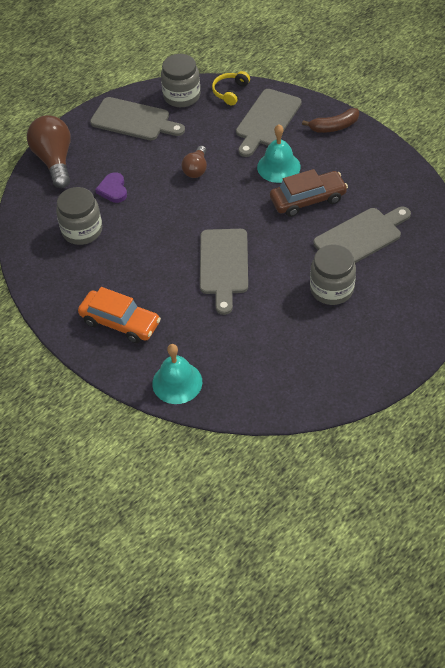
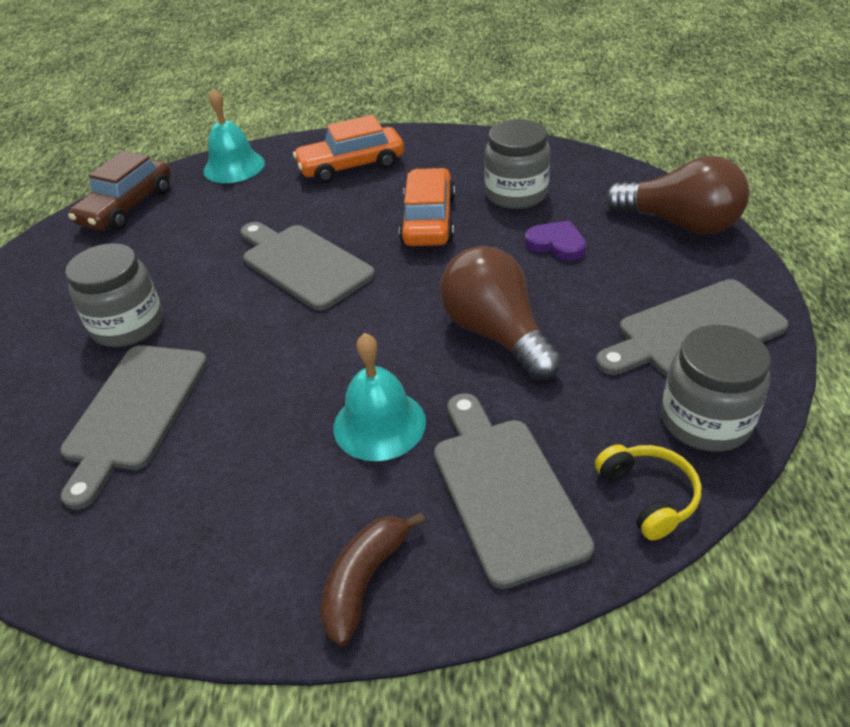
camera: 135 degrees right, 10 degrees down
(140, 247) = (428, 220): none -> orange car
(196, 169) = (496, 334): brown light bulb -> brown light bulb, size x1.75
(308, 200) = (273, 408): brown car -> brown car (127, 207)

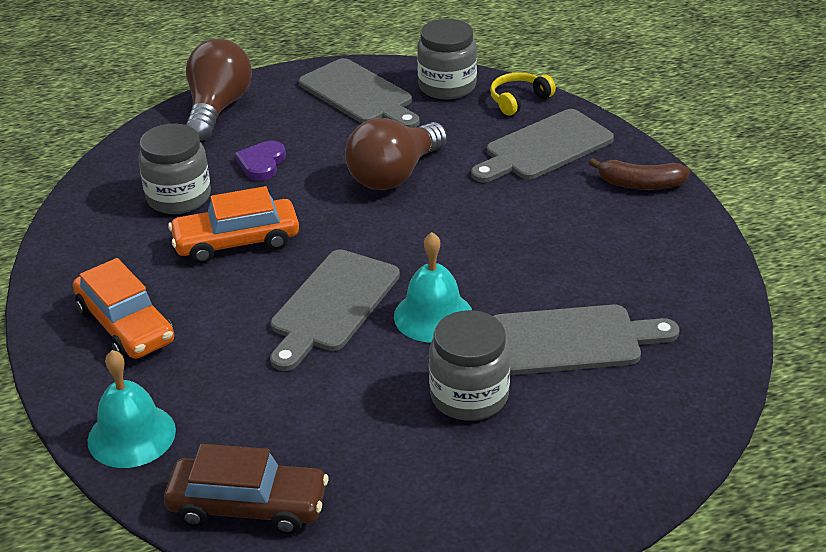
camera: 110 degrees left, 5 degrees down
(379, 424) = (516, 208): turquoise bell -> turquoise bell (433, 315)

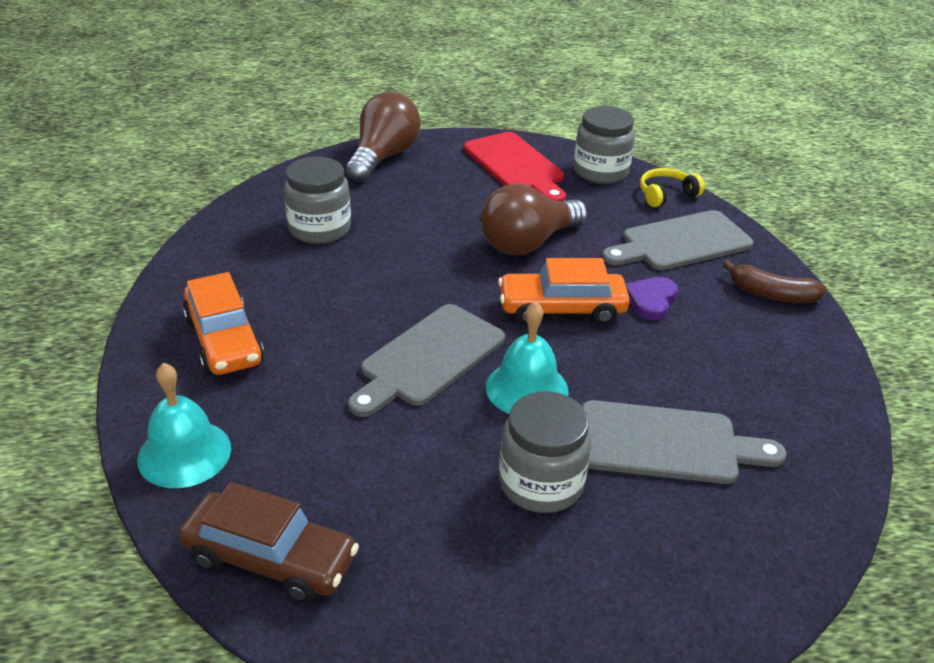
camera: 10 degrees right, 0 degrees up
(236, 242) = (357, 279): orange car -> orange car (561, 308)
(262, 163) = (406, 211): purple heart -> purple heart (651, 300)
(359, 95) = (516, 166): grey cutting board -> red cutting board

